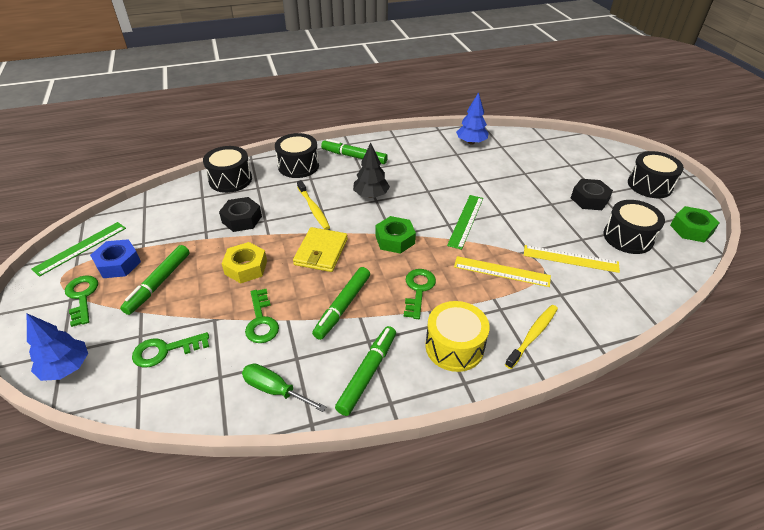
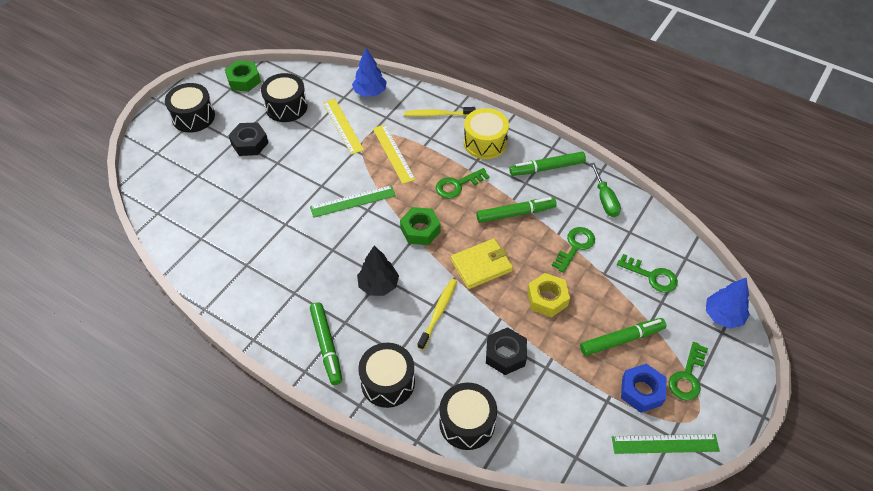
camera: 130 degrees left, 10 degrees up
(471, 142) = (212, 265): blue tree -> blue tree (370, 92)

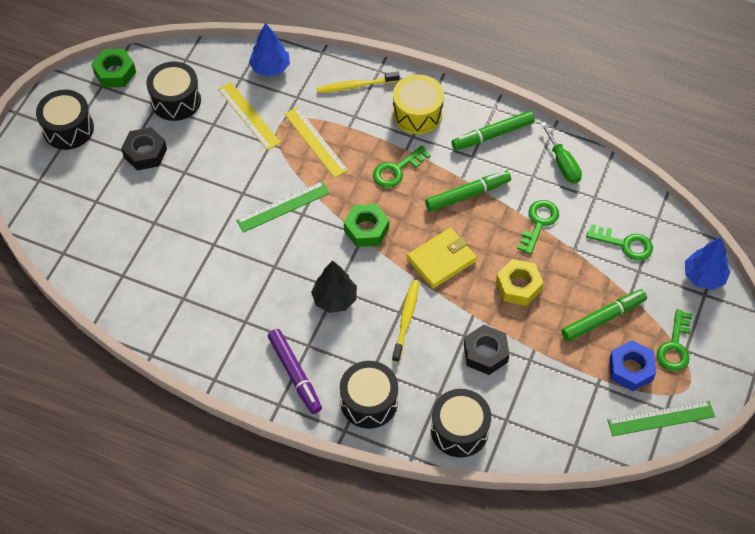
camera: 10 degrees left, 5 degrees up
(326, 346) = (295, 374): green marker -> purple marker

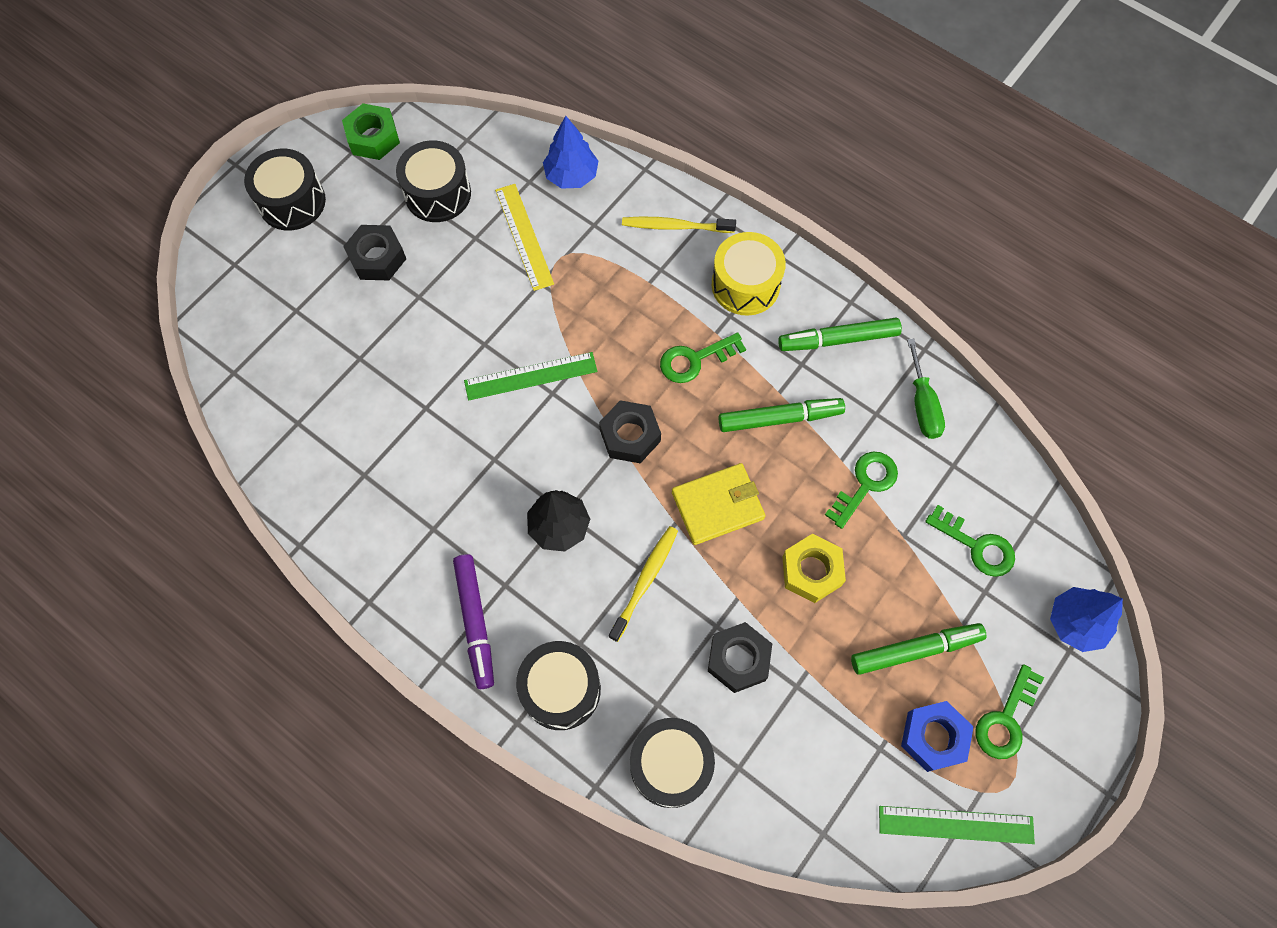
camera: 15 degrees right, 10 degrees up
(315, 142) = (599, 294): yellow ruler -> none
(366, 229) = (630, 436): green nut -> black nut

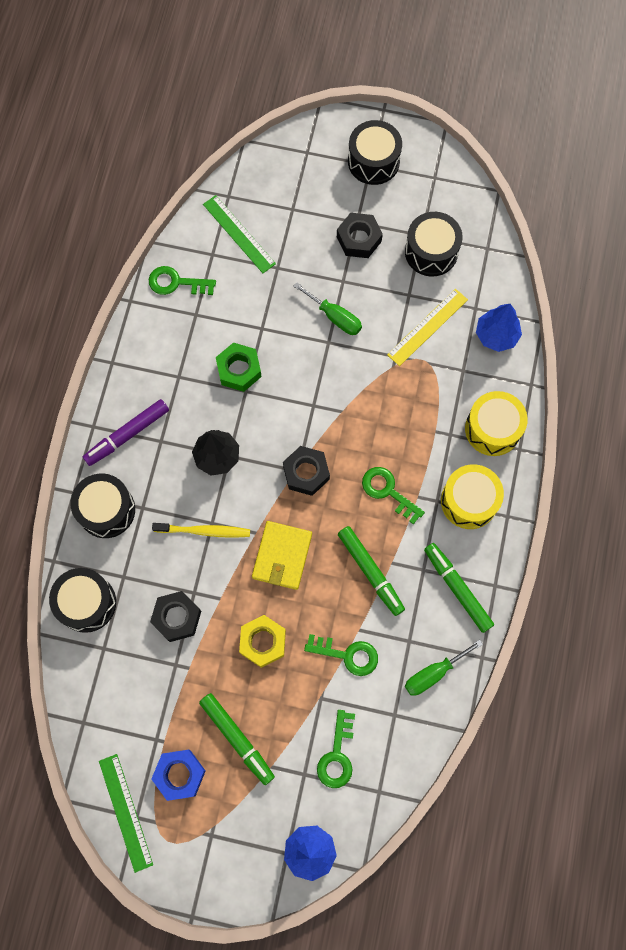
camera: 65 degrees right, 5 degrees up
(373, 138) = (454, 185): green nut -> green nut (239, 370)
(457, 323) = (335, 317): none -> green screwdriver
(531, 376) = (319, 385): green ruler -> green ruler (239, 234)
(675, 226) = (492, 429): yellow toothbrush -> yellow drum
(718, 505) = (282, 556): yellow wallet -> yellow wallet turned 60 degrees clockwise
(1005, 719) = (214, 822): green key -> green key (176, 283)

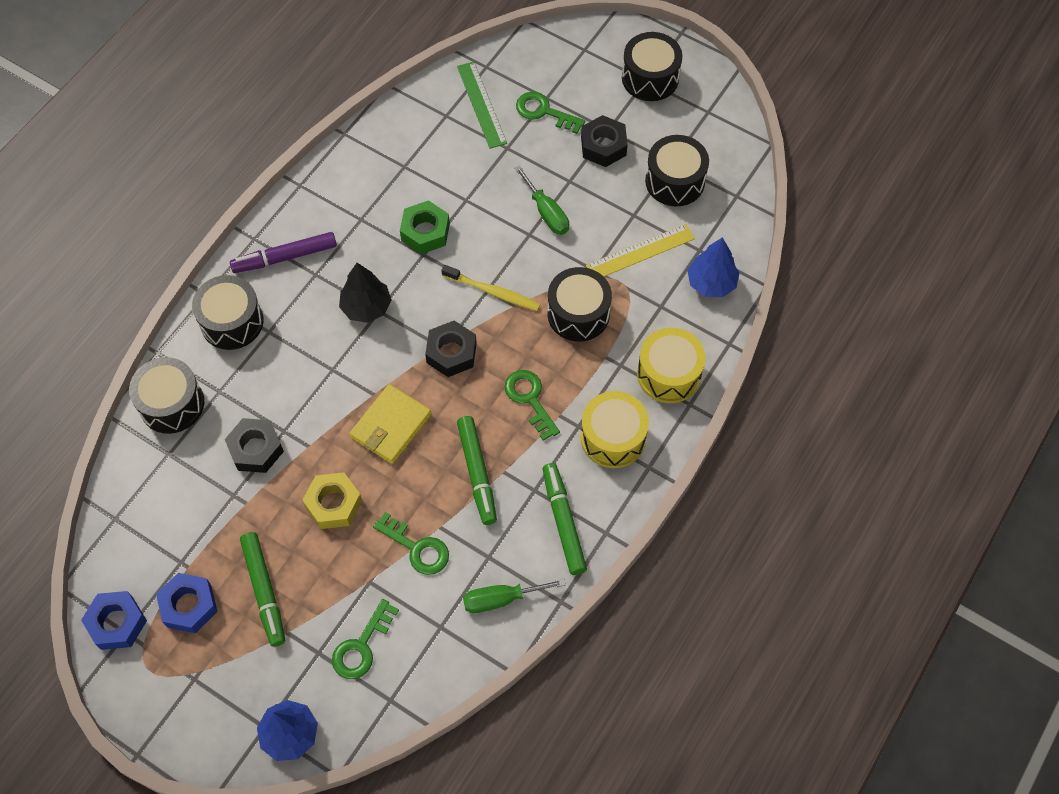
camera: 20 degrees right, 10 degrees down
(125, 812) = (117, 623): green ruler -> blue nut
(176, 283) = (398, 131): green key -> green key (544, 112)
(204, 531) = (321, 374): yellow toothbrush -> yellow toothbrush (492, 292)
(398, 400) = (578, 313): none -> black drum

